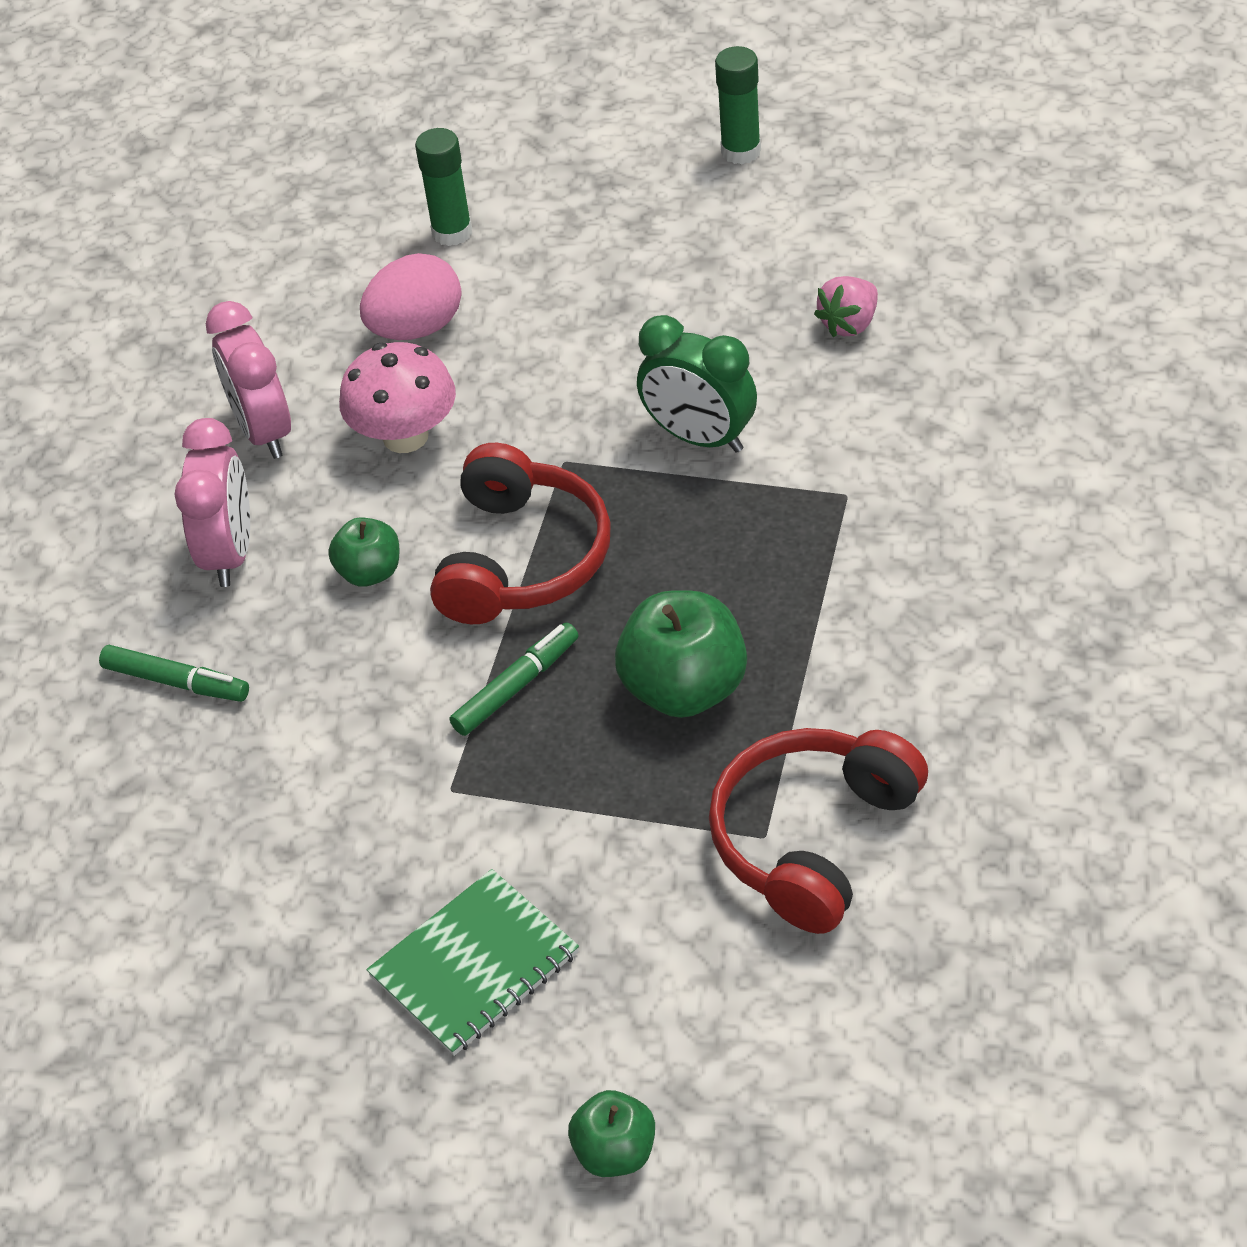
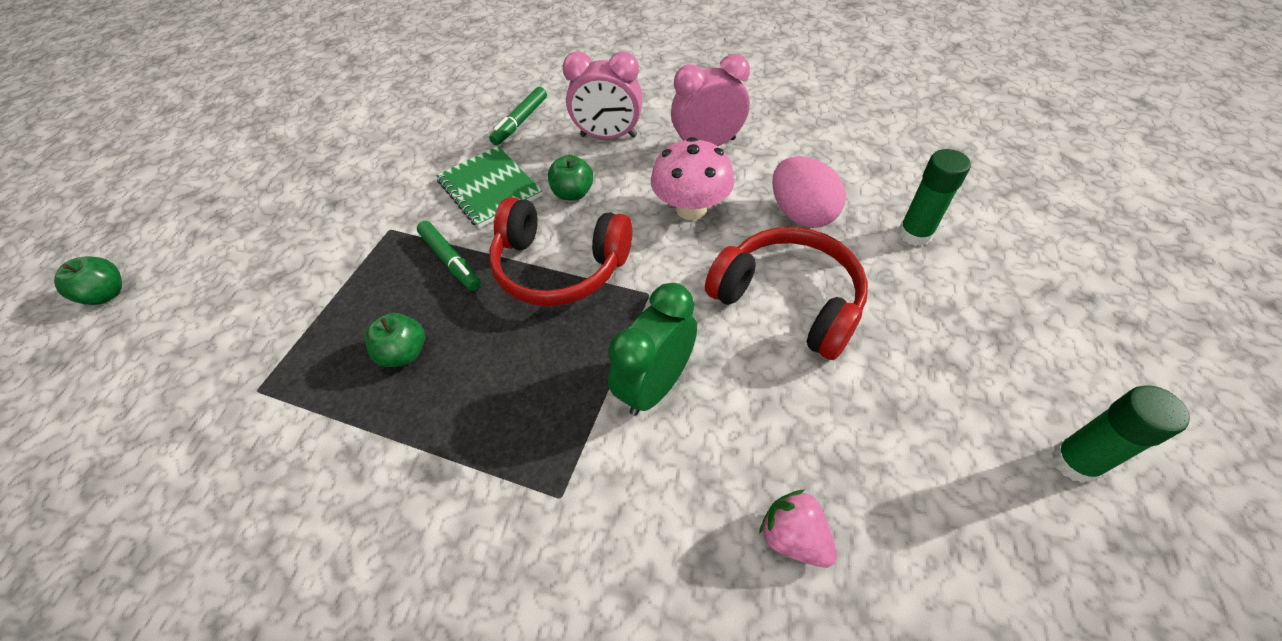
camera: 95 degrees right, 5 degrees up
(475, 965) = (265, 238): green notebook -> green notebook (489, 188)
(684, 689) = (404, 353): green apple -> green apple, size x0.58
(812, 838) = (234, 421): red headphones -> red headphones (788, 300)

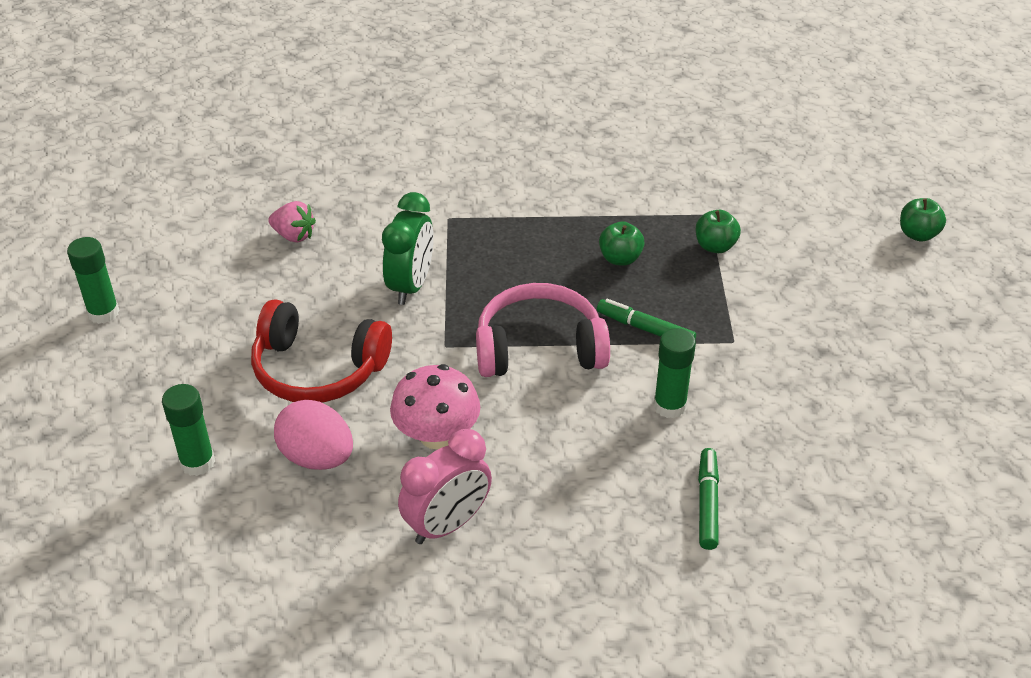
camera: 155 degrees right, 10 degrees down
(489, 188) = (669, 406): green notebook -> green glue stick
(559, 266) = (539, 348): red headphones -> pink headphones
(573, 193) = (573, 422): green apple -> green apple (715, 246)
(608, 136) = (579, 508): pink clock -> none

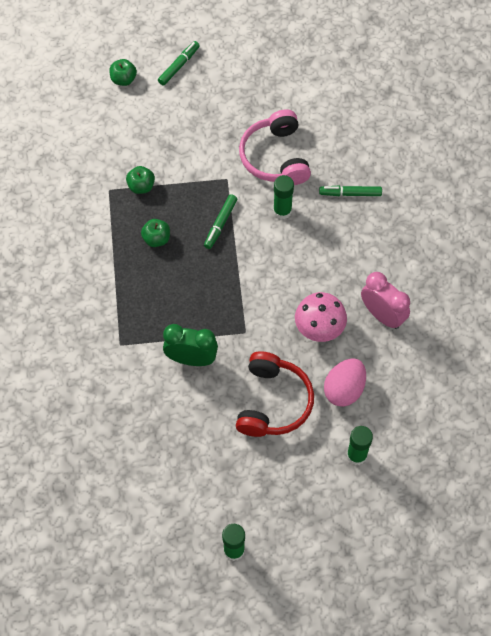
camera: 95 degrees left, 20 degrees up
(294, 235) = (145, 442): pink strawberry -> none
(539, 348) = (242, 280): pink headphones -> pink headphones (275, 157)
(959, 296) = (179, 66): none -> green marker

